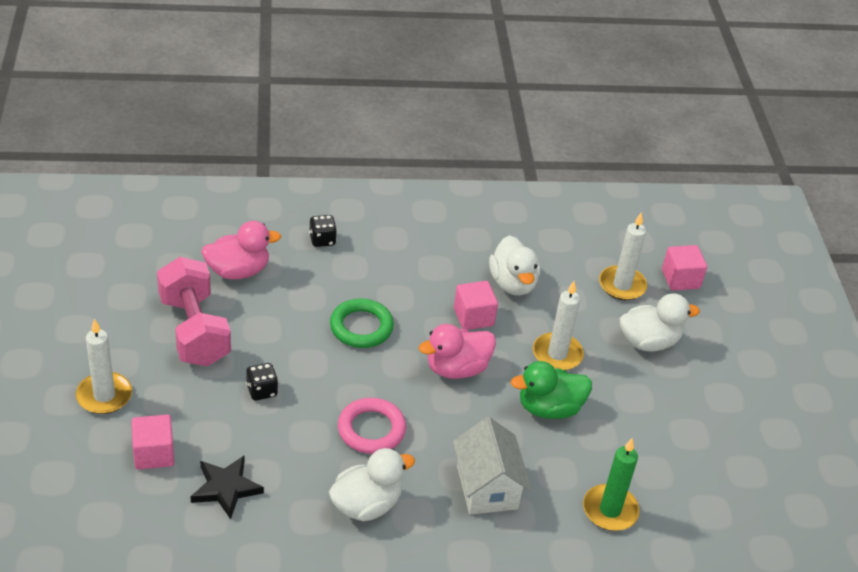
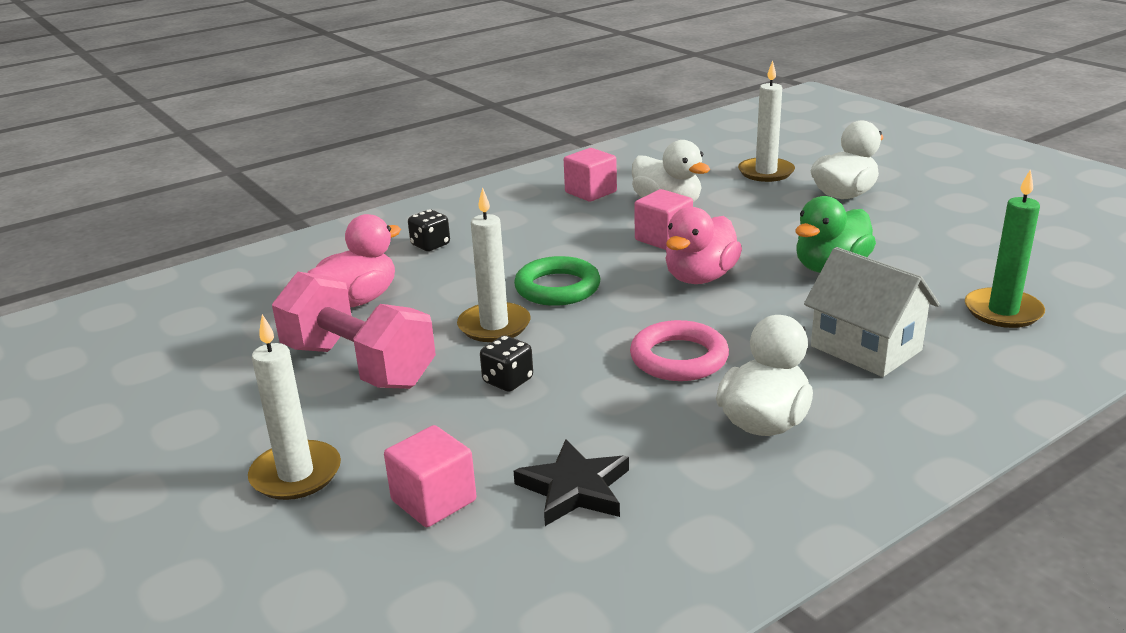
camera: 25 degrees left, 15 degrees down
(557, 354) = (779, 232): white candle -> white candle (494, 326)
(680, 279) = (807, 152): pink cube -> pink cube (590, 192)

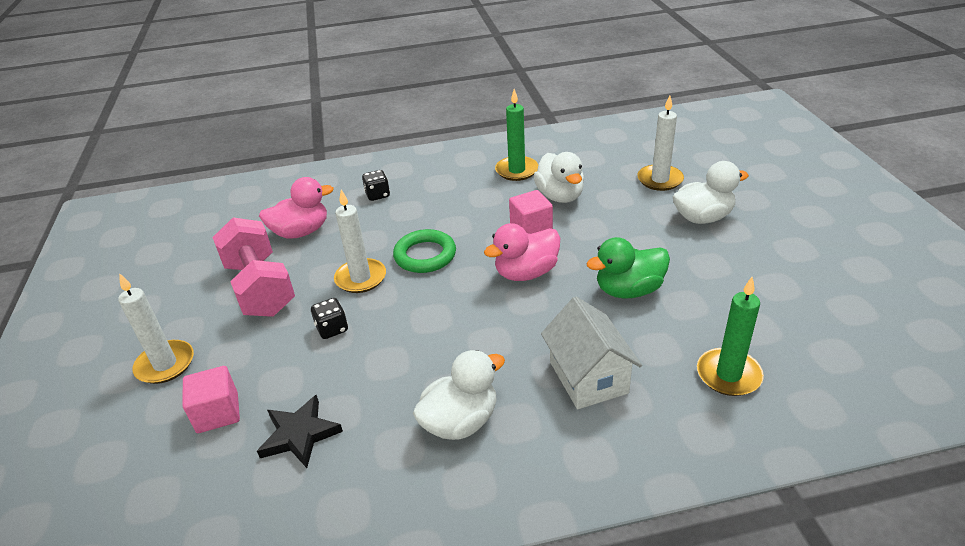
camera: 25 degrees right, 10 degrees up
(590, 192) = (517, 170): pink cube -> green candle
(679, 358) = (451, 344): pink ring -> none

